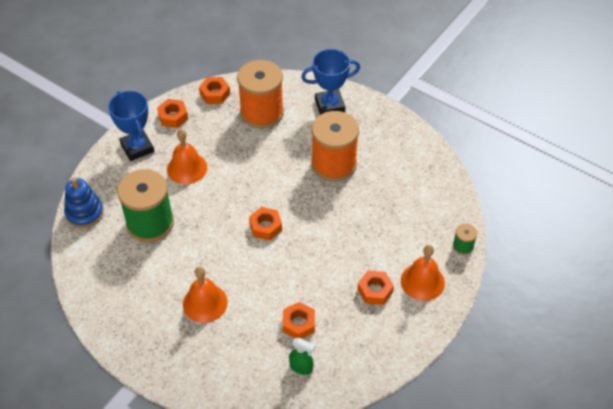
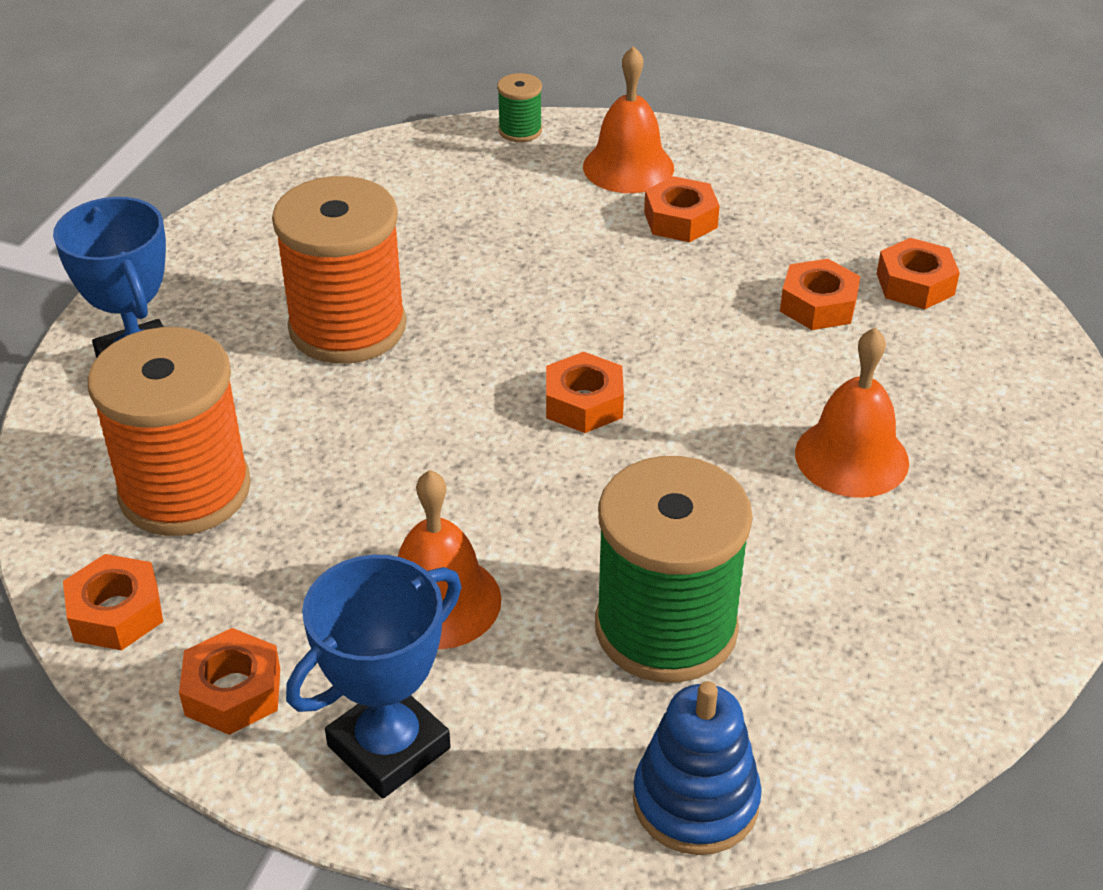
camera: 105 degrees left, 10 degrees down
(301, 367) = (915, 284): green spray bottle -> orange nut

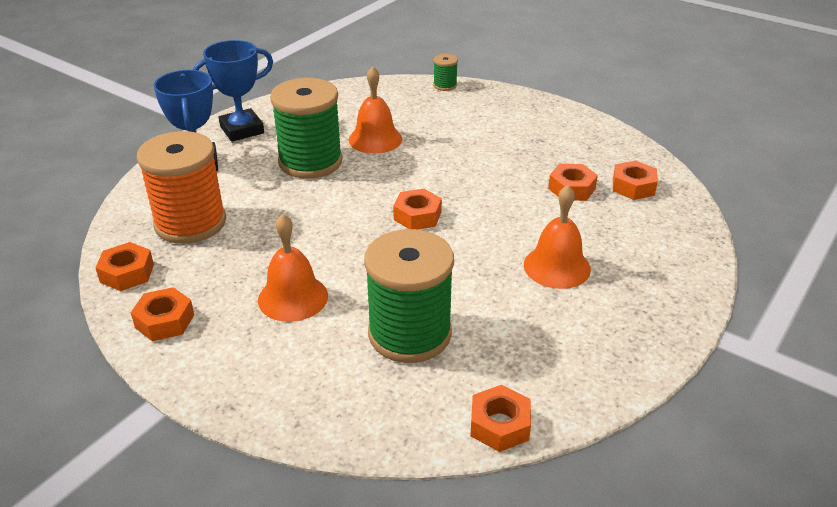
camera: 15 degrees right, 5 degrees down
(347, 327) = (310, 162): orange spool -> green spool
(389, 747) = (230, 364): blue trophy -> blue trophy (242, 130)
(628, 167) = (495, 109): orange bell -> orange bell (375, 139)
(680, 220) = (512, 137): orange nut -> orange nut (499, 425)
(695, 801) = (384, 426): blue stacking toy -> none

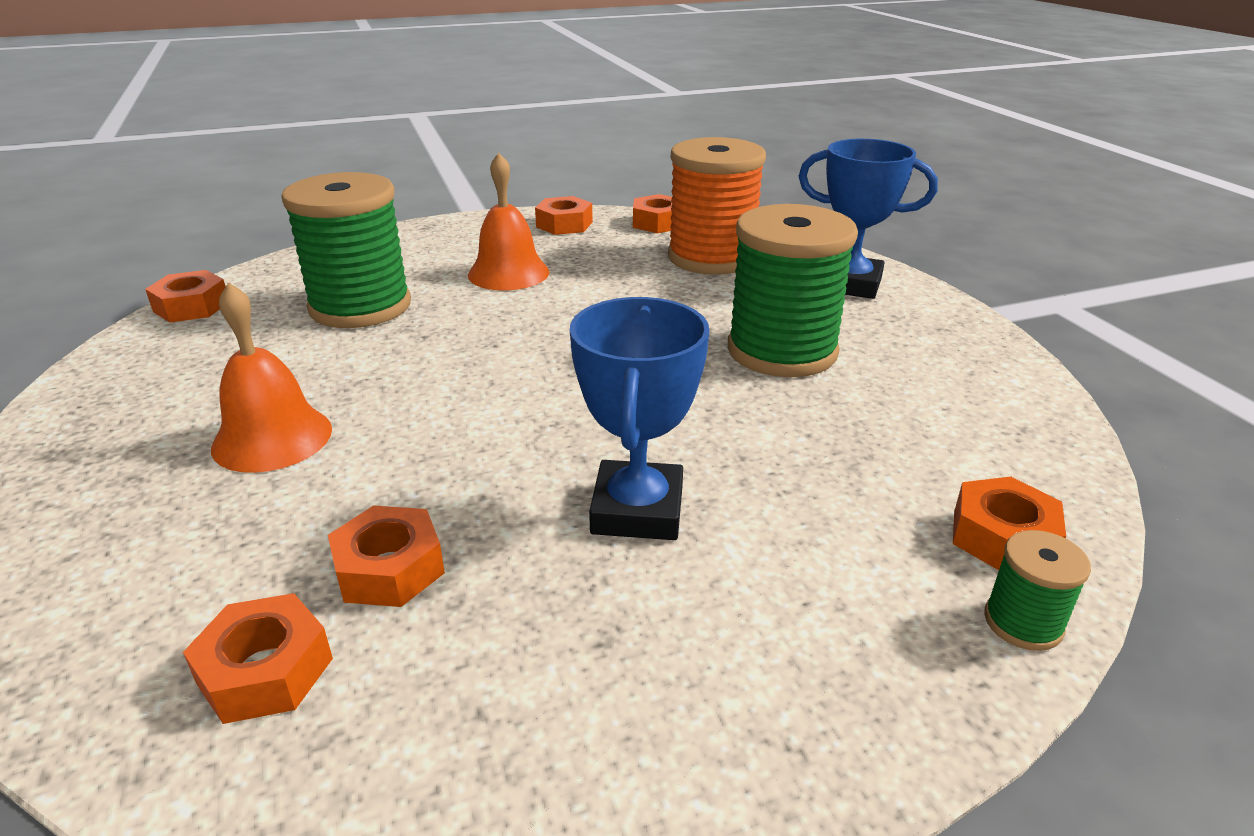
camera: 125 degrees right, 5 degrees down
(242, 130) = (935, 328): blue trophy -> blue trophy (637, 510)
(375, 139) = (806, 425): orange bell -> none
(417, 216) = (540, 381): orange nut -> orange nut (1002, 537)

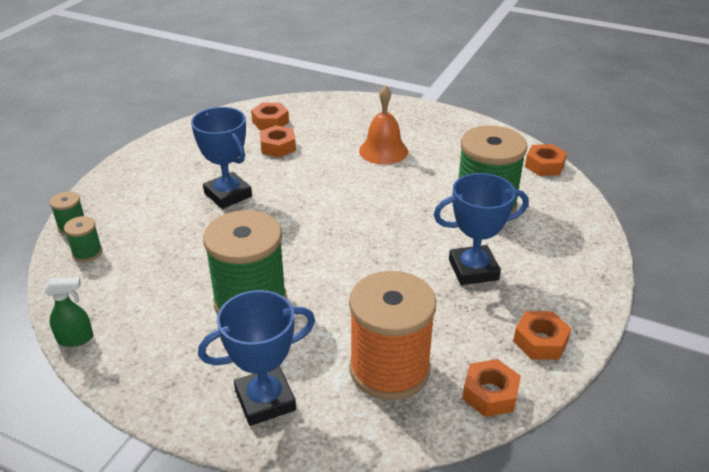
camera: 135 degrees right, 5 degrees up
(508, 273) = (473, 270): orange bell -> blue trophy
(1002, 537) = (87, 253): orange nut -> green spool
(1056, 414) = (76, 339): none -> green spray bottle

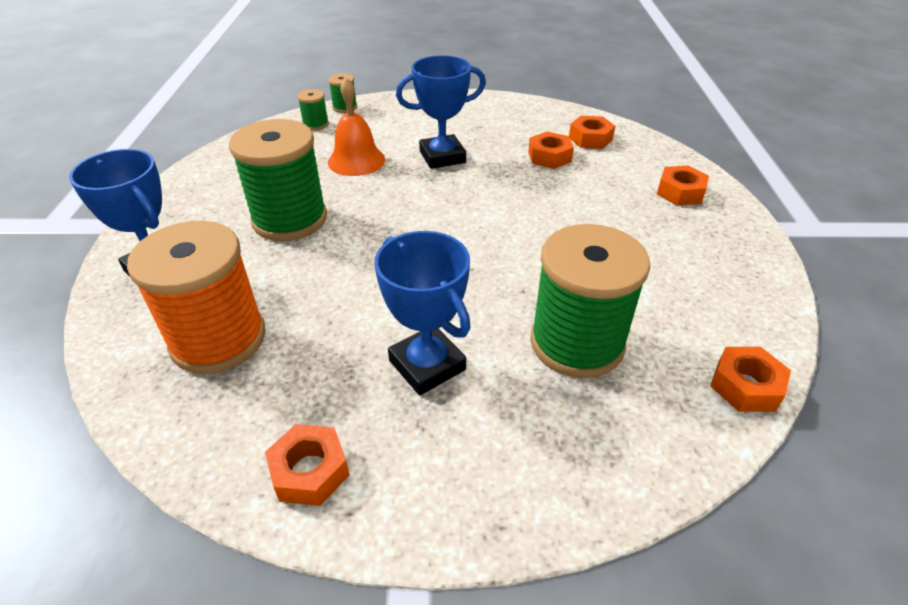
camera: 65 degrees right, 5 degrees up
(76, 339) = (211, 156): green spray bottle -> none
(228, 195) = (442, 157): blue trophy -> blue trophy turned 45 degrees clockwise
(383, 151) = (616, 224): orange bell -> orange bell (356, 160)
(490, 394) = (196, 438): orange nut -> orange nut (680, 192)

